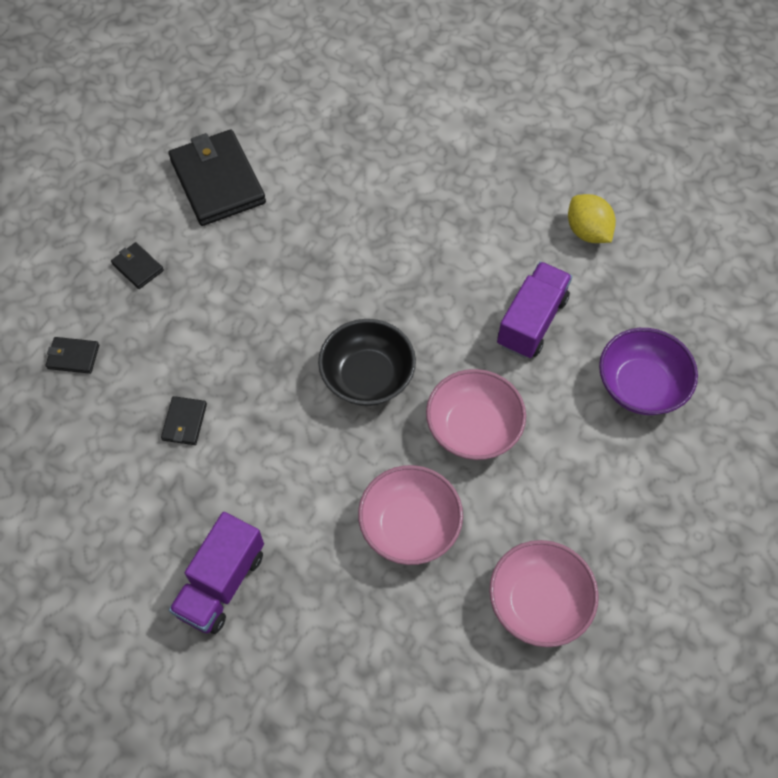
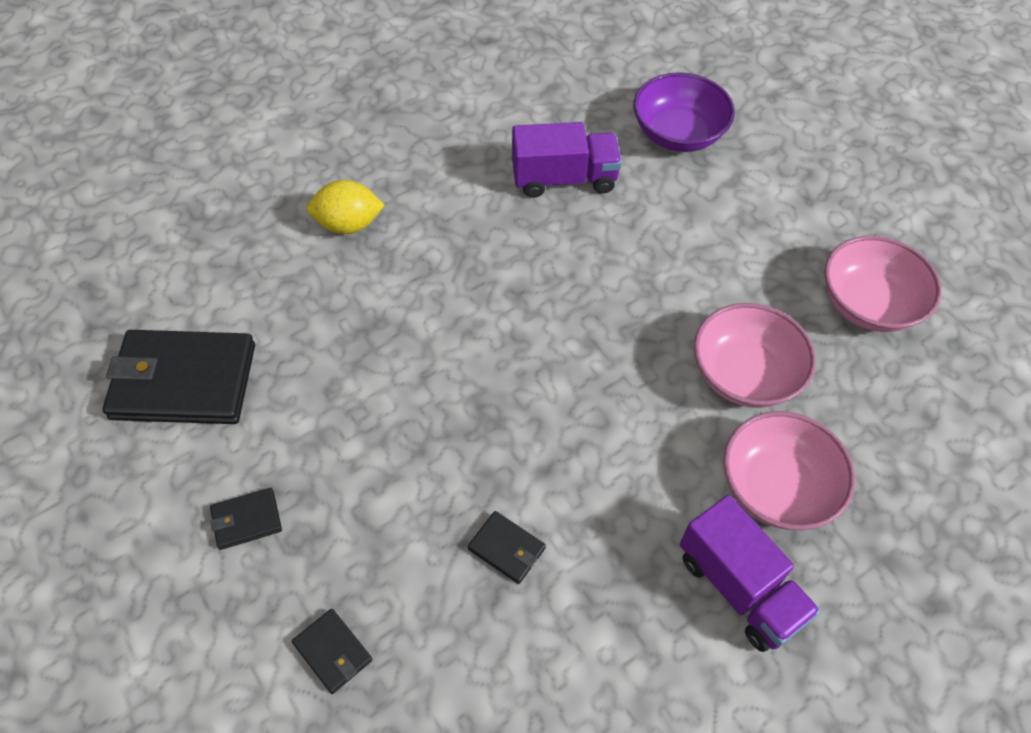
camera: 65 degrees left, 5 degrees down
(73, 356) = (333, 652): black wallet -> black wallet turned 75 degrees counterclockwise
(367, 377) = (549, 339): black bowl -> none
(473, 428) = (658, 275): pink bowl -> pink bowl (777, 487)
(532, 322) = (564, 179): purple truck -> purple truck turned 120 degrees clockwise
(587, 231) = (489, 96): yellow lemon -> yellow lemon (348, 224)

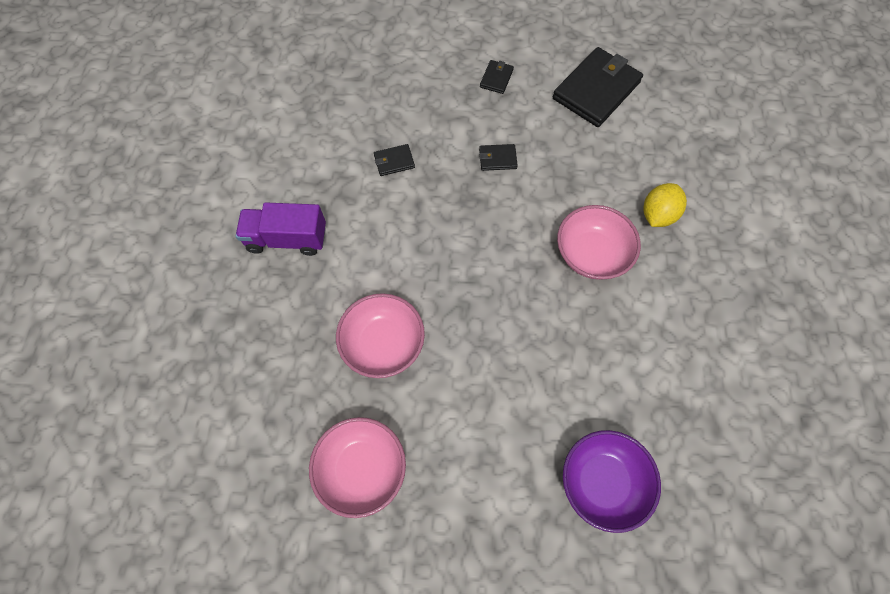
camera: 130 degrees right, 10 degrees up
(333, 652) = (409, 77): black wallet -> black wallet (497, 159)
(564, 179) = (611, 363): purple truck -> none
(777, 487) = (311, 299): pink bowl -> pink bowl (591, 254)

